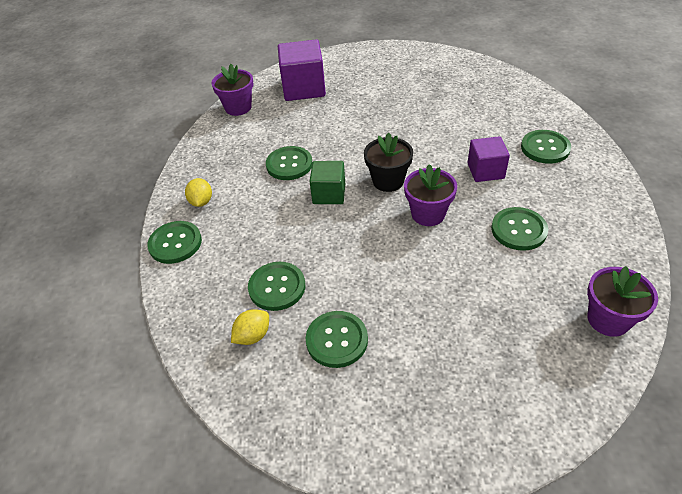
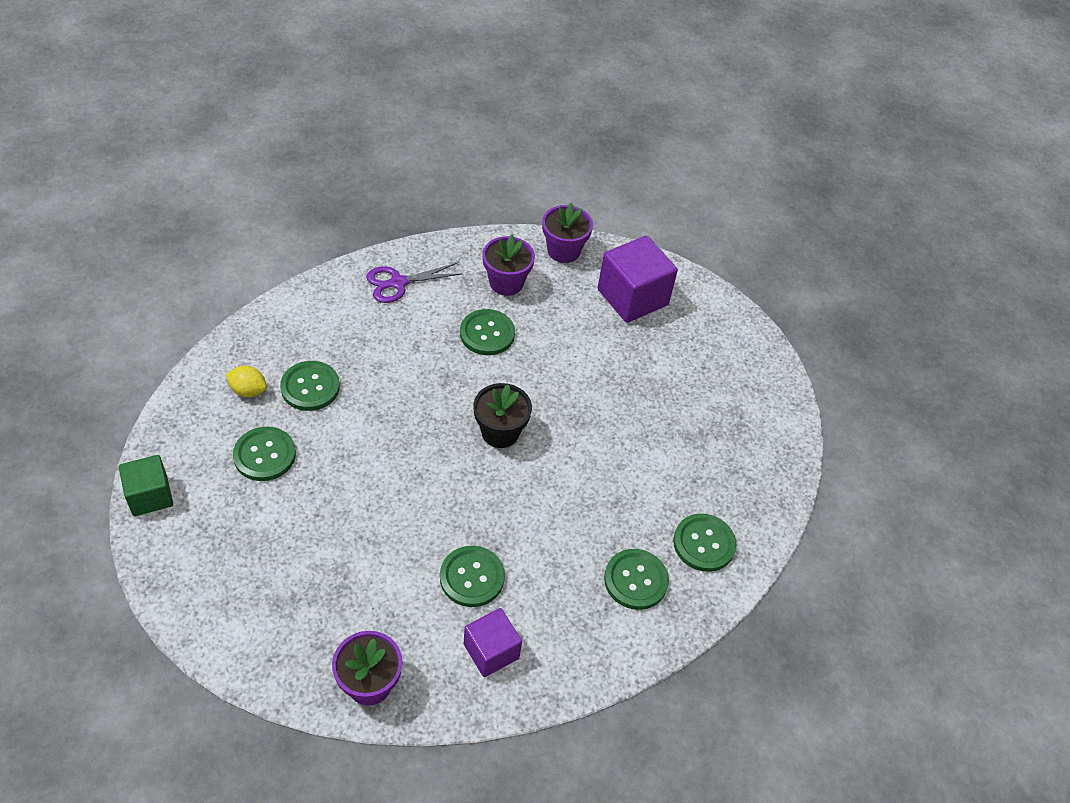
camera: 55 degrees right, 5 degrees up
(175, 243) = (335, 287): green button -> green button (704, 543)
(201, 202) = (398, 283): yellow lemon -> purple scissors
(329, 194) = (455, 385): green cube -> green cube (150, 496)
(428, 214) = (462, 484): purple flower pot -> purple flower pot (506, 283)
(485, 171) = (561, 524): purple cube -> purple cube (491, 651)

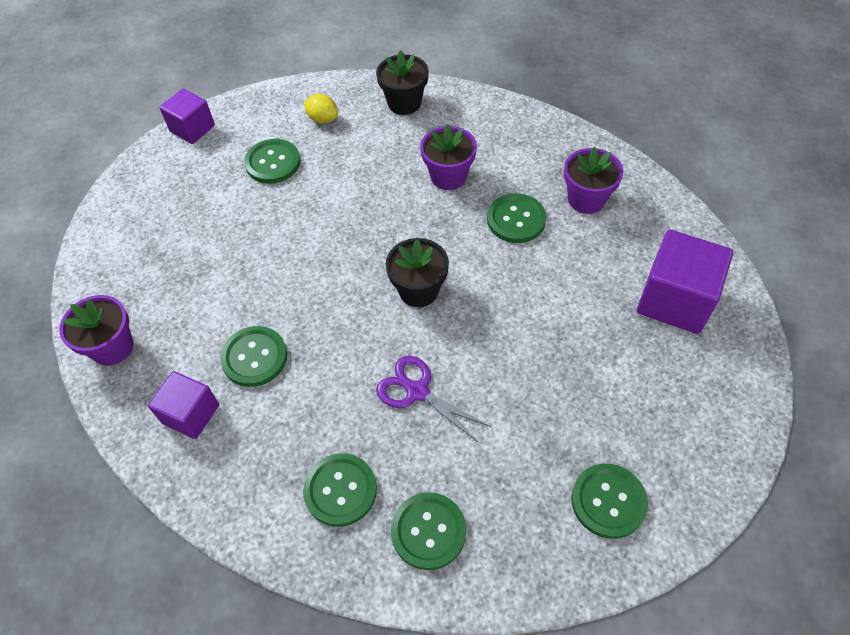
camera: 65 degrees right, 5 degrees up
(150, 496) = (192, 128): green cube -> purple cube
(248, 390) = (323, 119): yellow lemon -> yellow lemon turned 45 degrees counterclockwise
(291, 325) = (404, 103): none -> black flower pot
(310, 387) = (356, 148): green button -> green button (608, 501)
(398, 283) = (509, 134): purple scissors -> purple scissors (417, 392)
(563, 250) = (670, 216): purple flower pot -> purple flower pot (448, 176)

